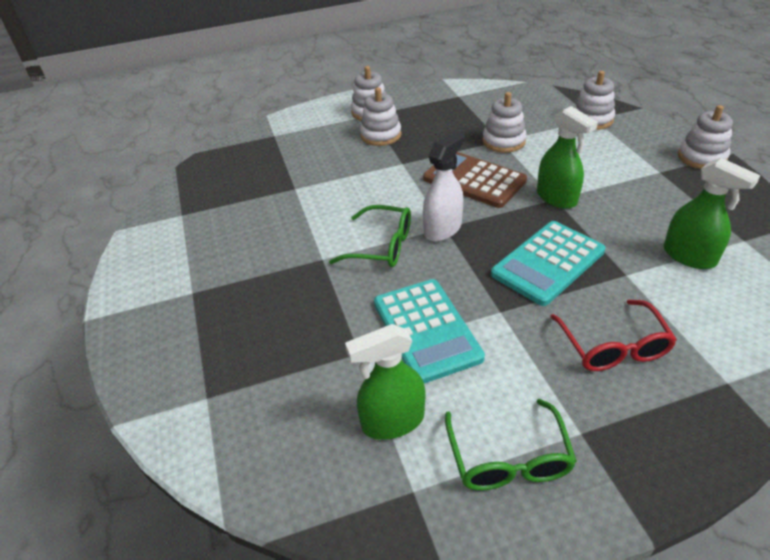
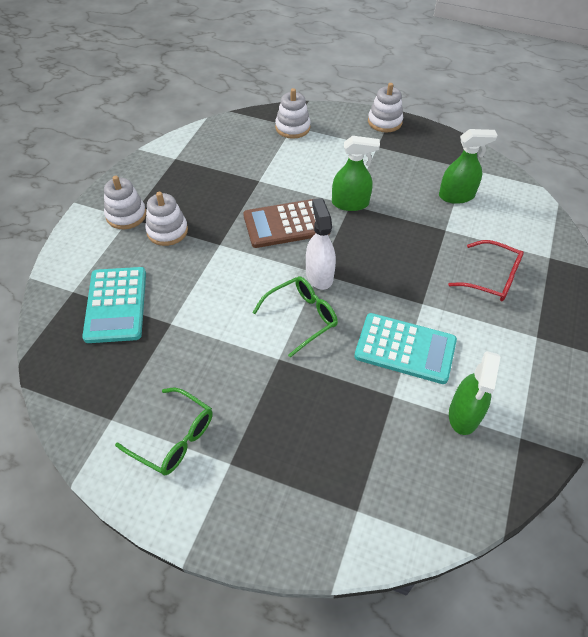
camera: 55 degrees left, 10 degrees up
(503, 141) = (262, 180): white stacking toy -> none
(508, 459) = (530, 379): green glasses -> green glasses (174, 438)
(548, 263) = (403, 252): turquoise calculator -> turquoise calculator (116, 305)

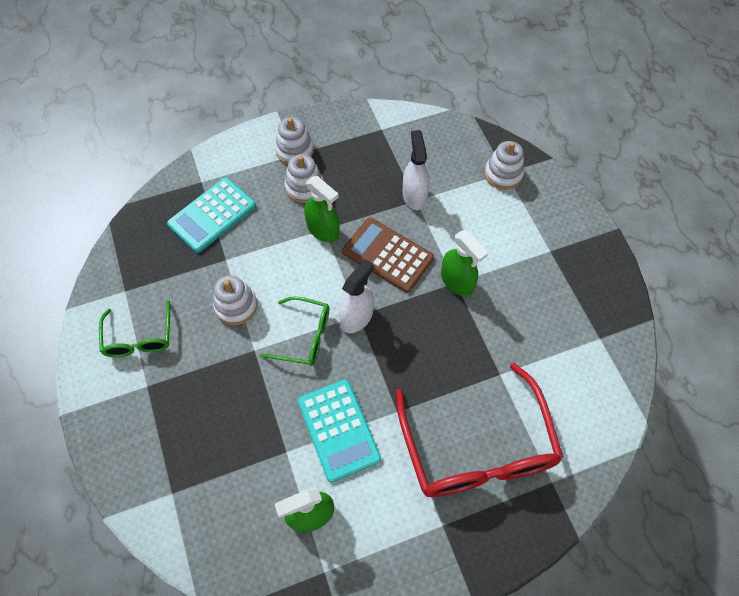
camera: 50 degrees right, 10 degrees up
(254, 178) = (414, 195): none -> white spray bottle
(384, 122) = (590, 233): white stacking toy -> white stacking toy (236, 306)
(456, 196) = (553, 355): green spray bottle -> green spray bottle (323, 230)
(492, 278) = (477, 448): red glasses -> red glasses, size x1.93

